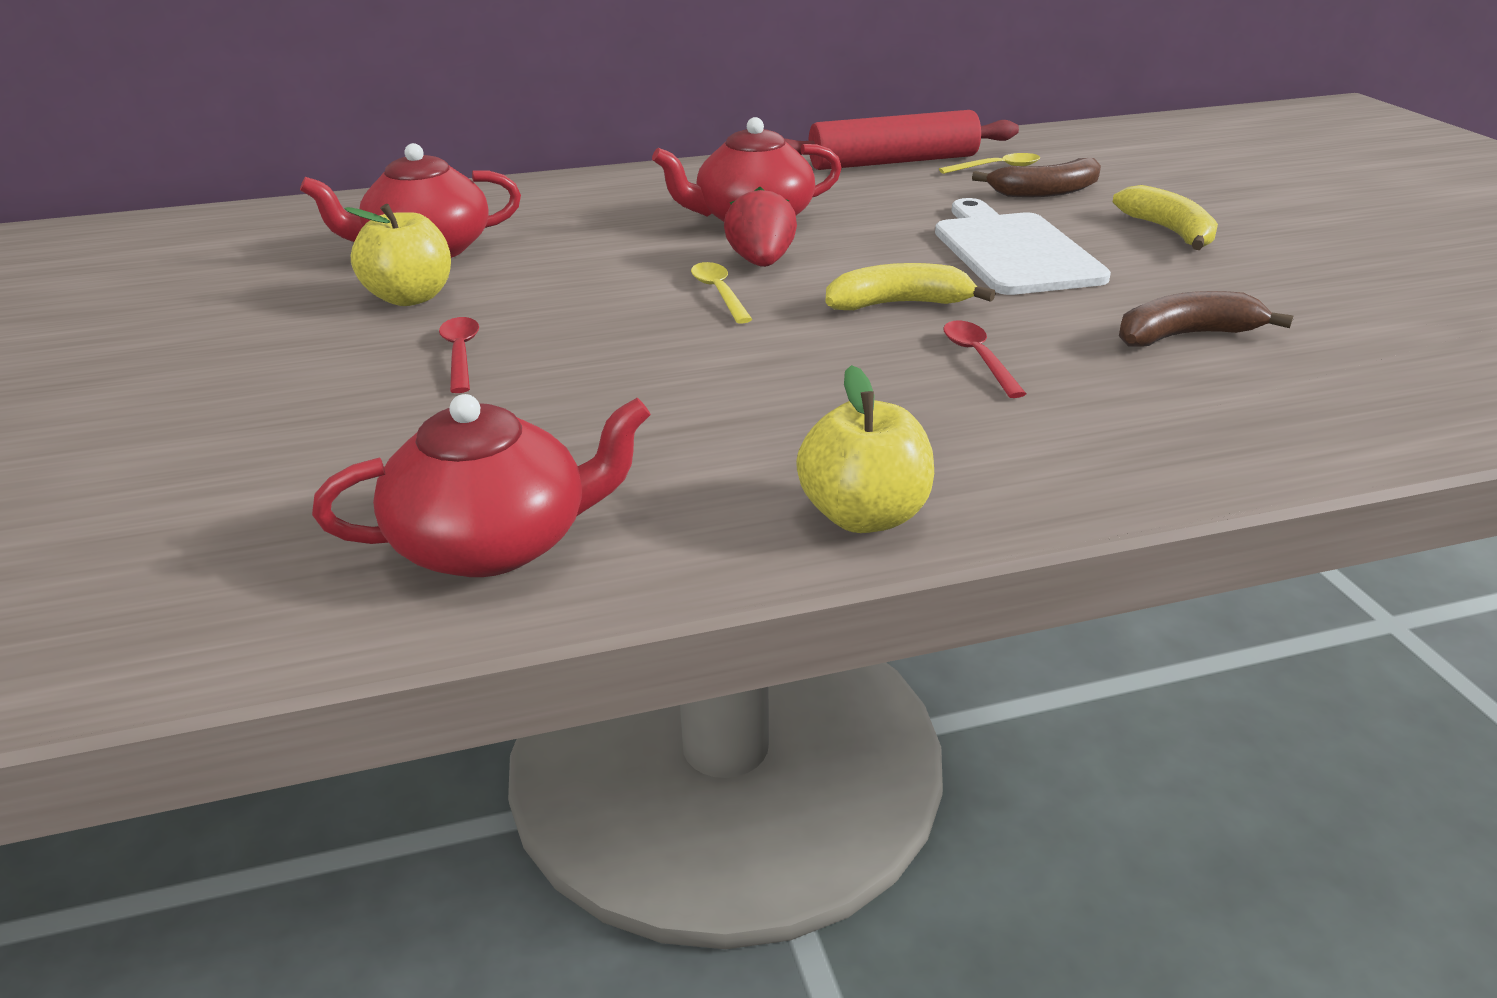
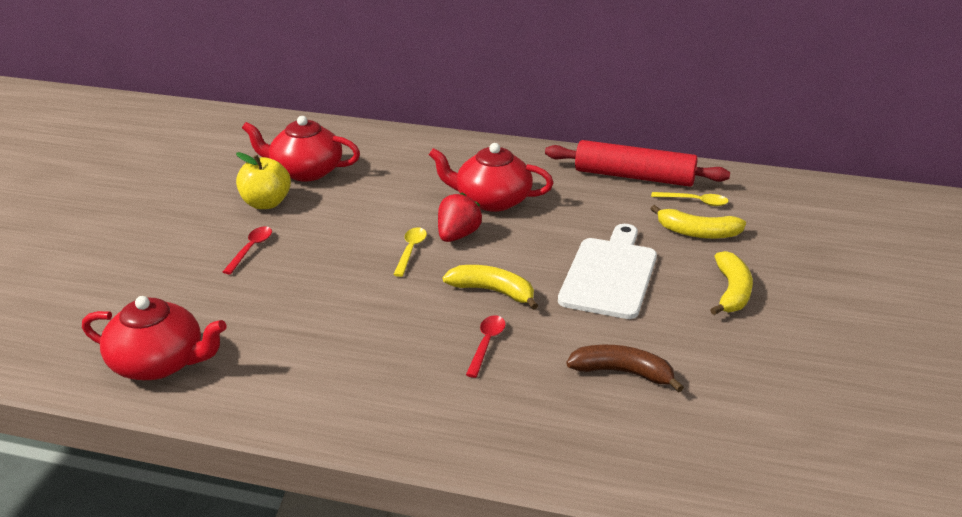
camera: 30 degrees right, 0 degrees up
(864, 516) = (314, 414): yellow apple -> none
(1045, 192) = (697, 232): brown banana -> yellow banana

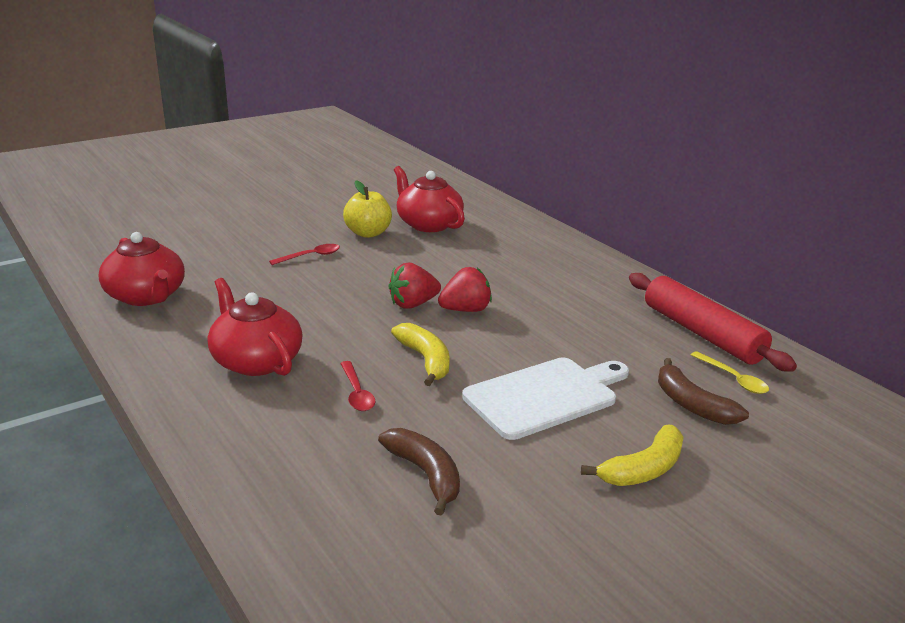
camera: 40 degrees right, 5 degrees down
(410, 251) = (413, 304): yellow spoon -> red strawberry
(486, 344) = (357, 393): red spoon -> red spoon turned 105 degrees clockwise
(491, 200) = (536, 298): red teapot -> red teapot (256, 361)
(697, 232) = (692, 404): yellow banana -> brown banana

